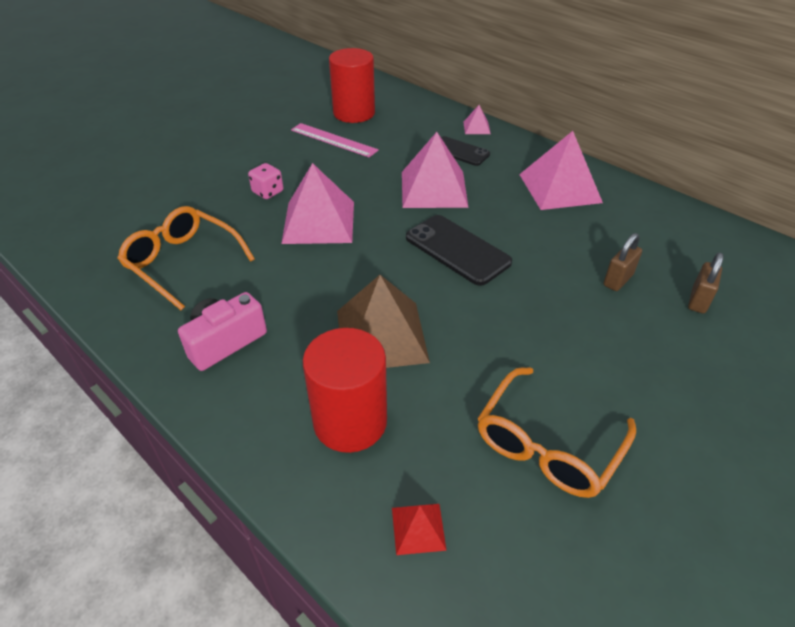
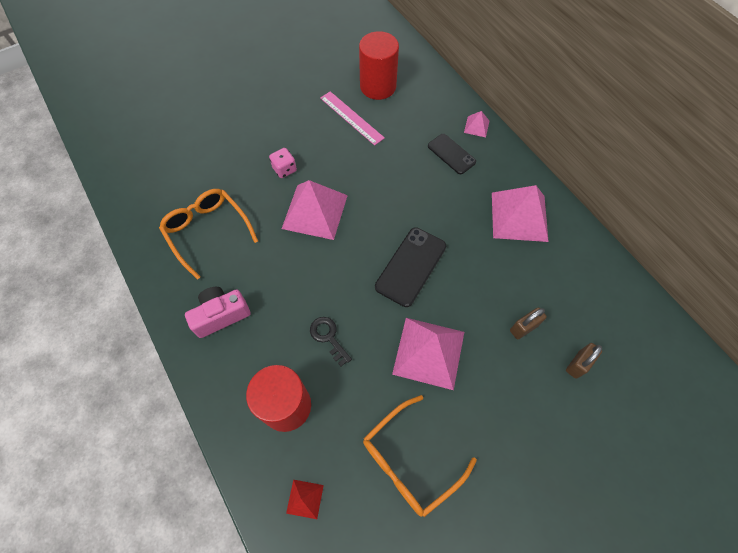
camera: 15 degrees right, 20 degrees up
(381, 336) = (328, 337): brown pyramid -> black key
(434, 189) = (415, 194): pink pyramid -> pink pyramid (429, 352)
(457, 250) = (410, 266): black phone -> black phone turned 60 degrees clockwise

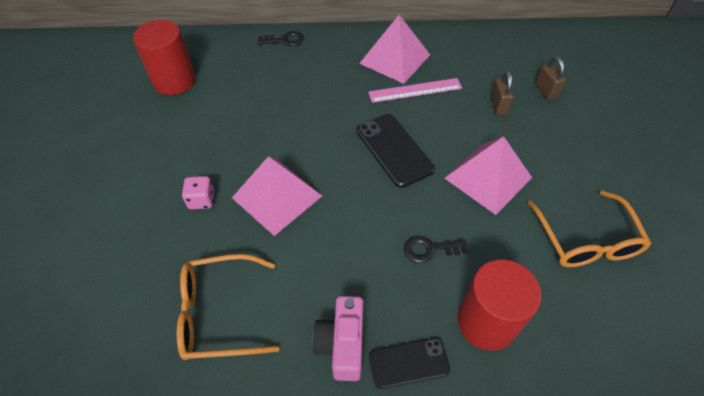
camera: 60 degrees left, 10 degrees down
(305, 499) = (594, 348): red pyramid -> none
(351, 118) = (191, 117): pink ruler -> pink ruler (415, 90)
(451, 154) = (299, 68): black phone -> black phone (408, 363)
(476, 126) = (285, 40): pink pyramid -> black key

